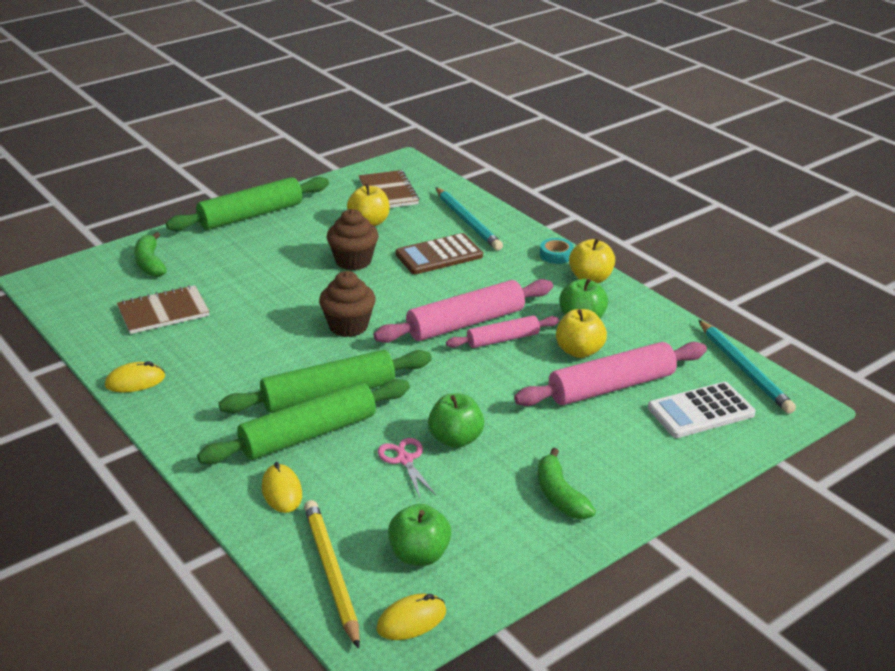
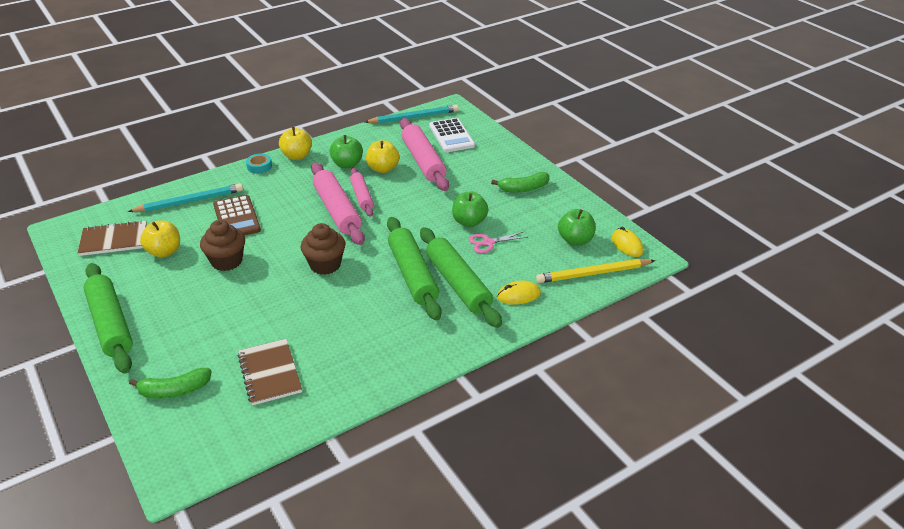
camera: 85 degrees left, 5 degrees up
(135, 381) = (376, 382): yellow mouse -> none

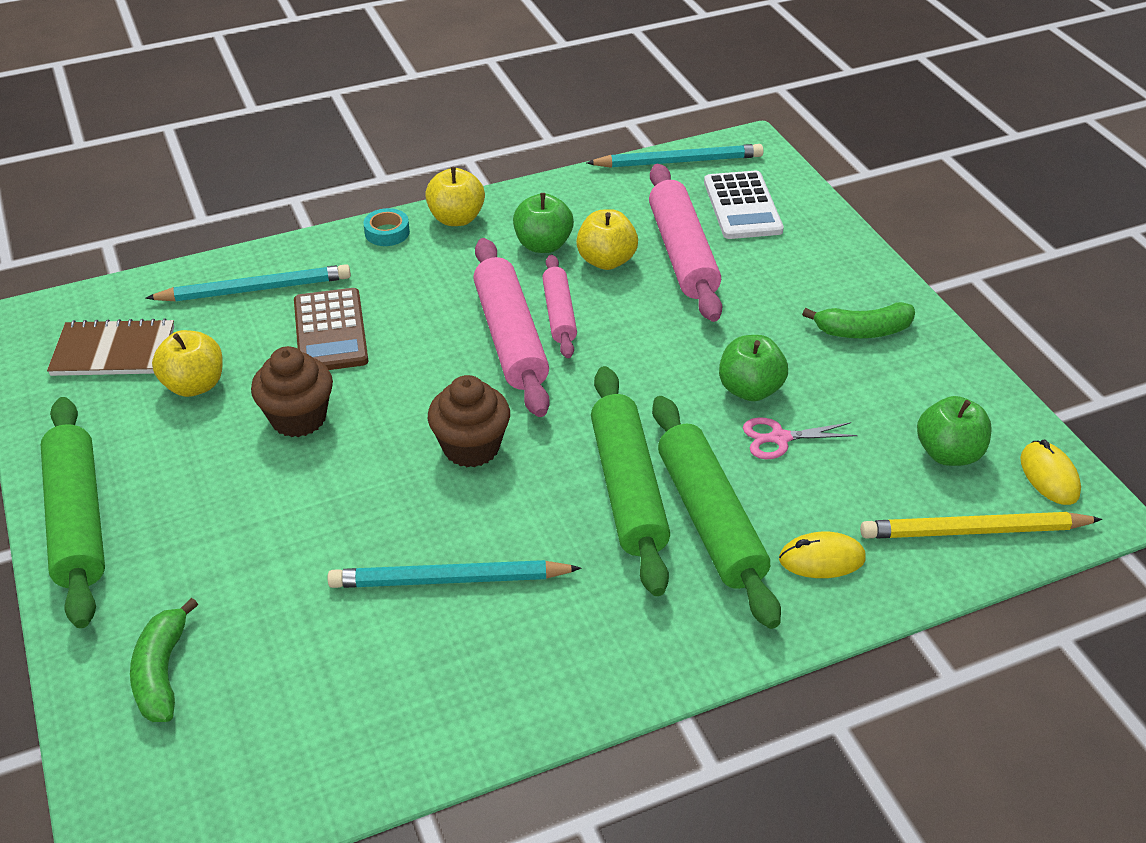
camera: 10 degrees right, 5 degrees up
(174, 390) = (162, 672): green banana -> green banana turned 90 degrees clockwise
(270, 373) = (335, 661): brown notebook -> none
(325, 328) = (449, 580): none -> turquoise pencil

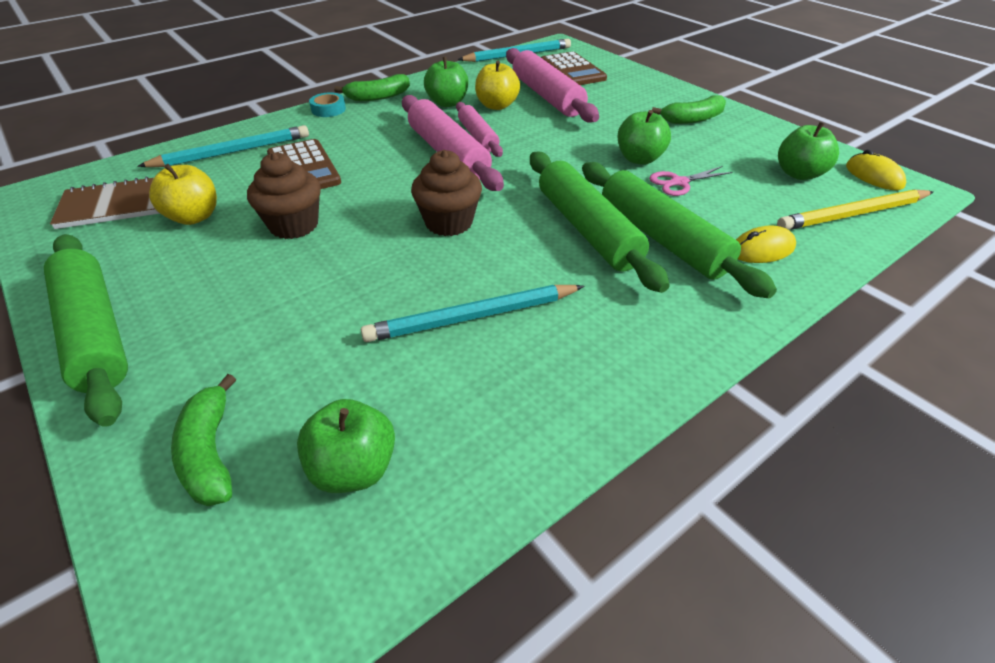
camera: 15 degrees left, 0 degrees up
(282, 717) = (354, 469): none -> green apple
(456, 218) = (378, 97): yellow apple -> green banana
(742, 206) = (572, 70): white calculator -> brown calculator

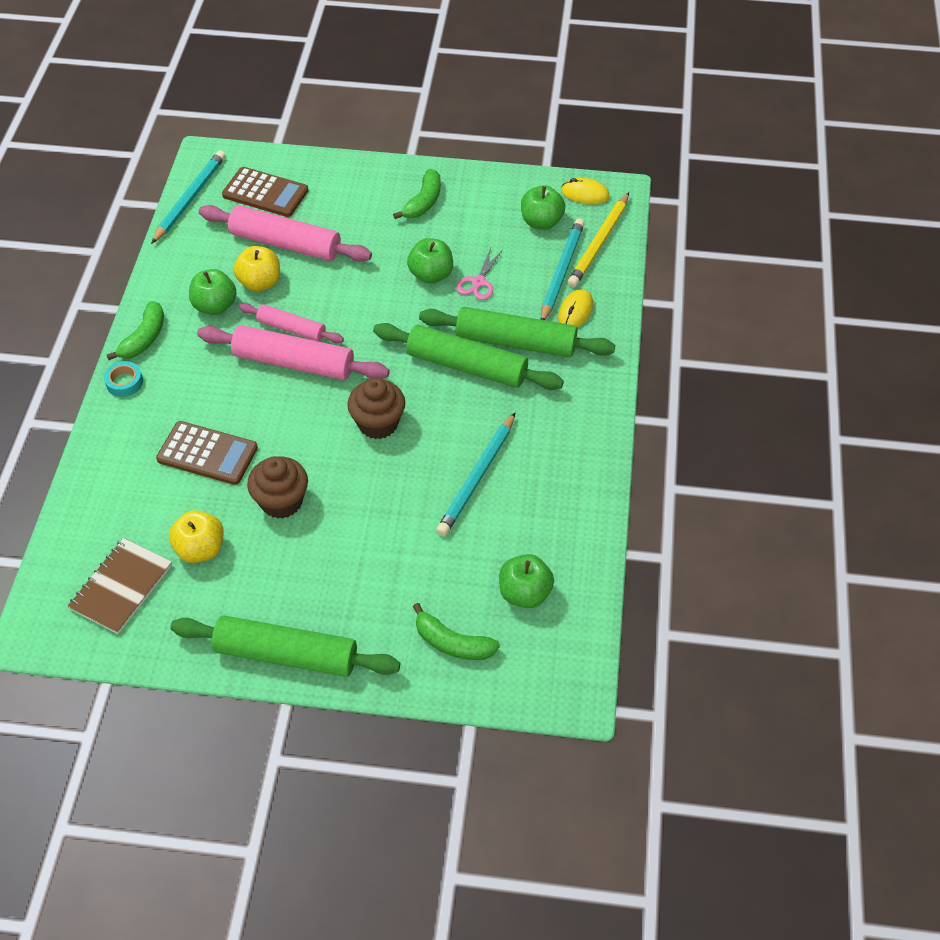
camera: 45 degrees left, 10 degrees up
(232, 152) = (122, 481): turquoise pencil -> turquoise pencil (561, 272)

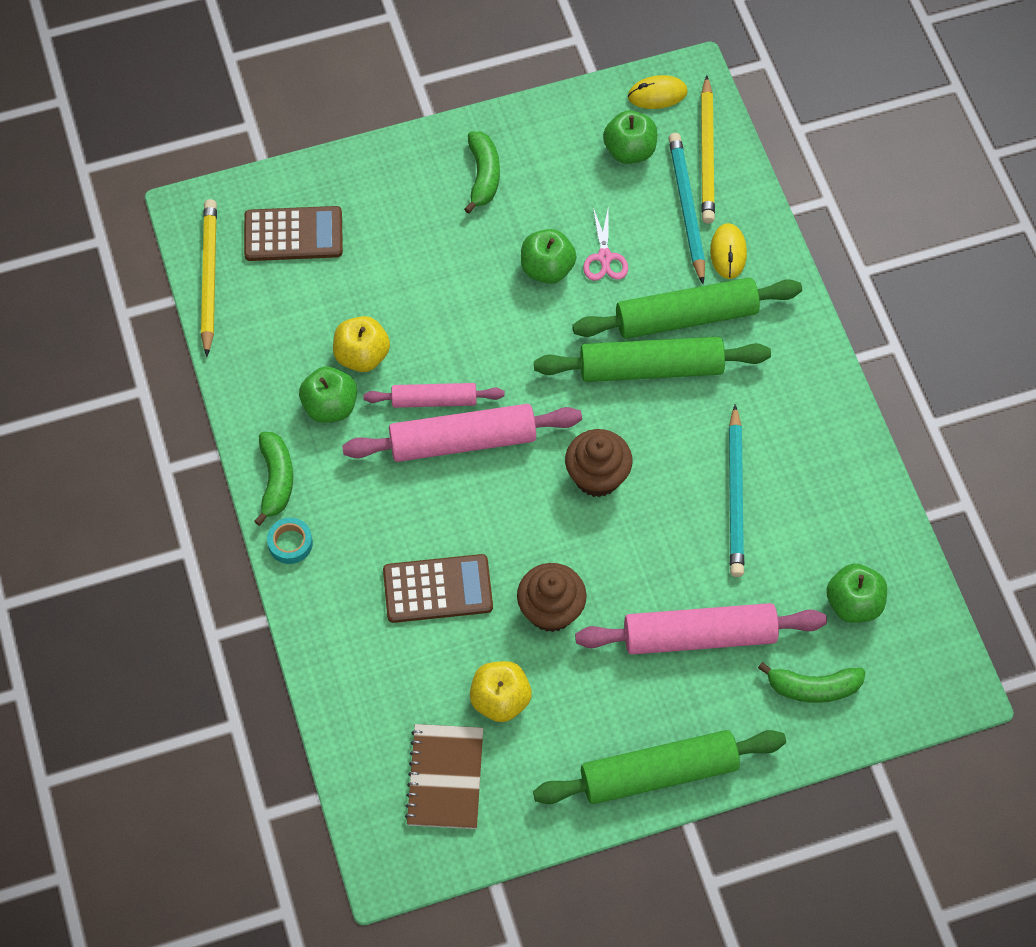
camera: 25 degrees left, 10 degrees up
(190, 199) = (209, 277): turquoise pencil -> yellow pencil
(286, 243) = (359, 293): pink rolling pin -> pink rolling pin (699, 635)

